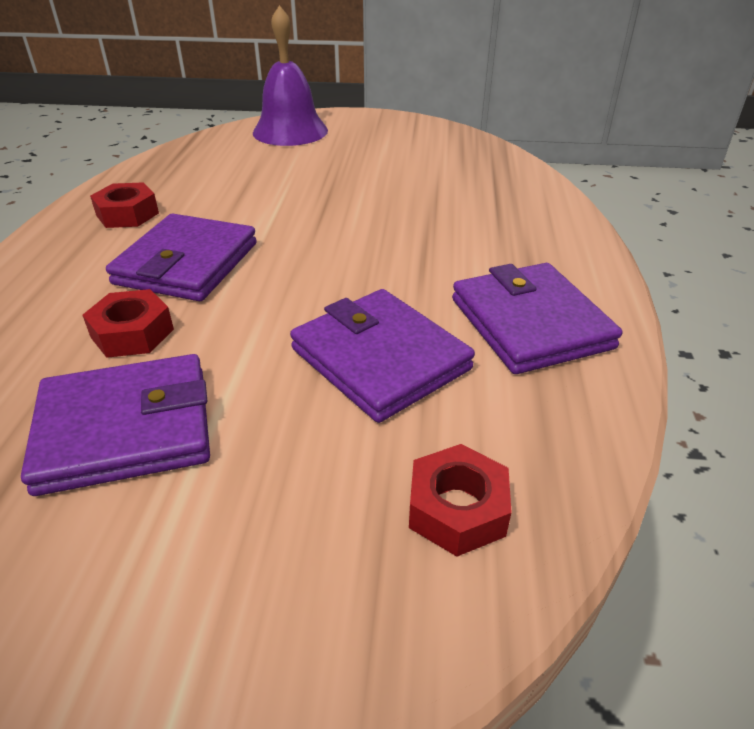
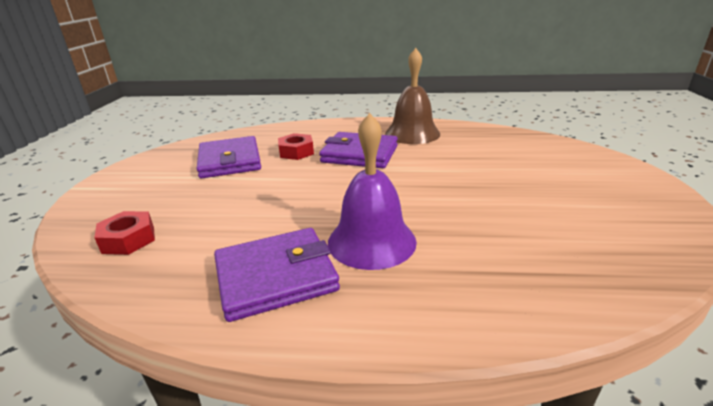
camera: 90 degrees right, 10 degrees down
(127, 214) = (412, 133): red nut -> brown bell
(290, 131) = (582, 161): purple bell -> purple bell (371, 241)
(380, 359) = (254, 215): purple wallet -> none

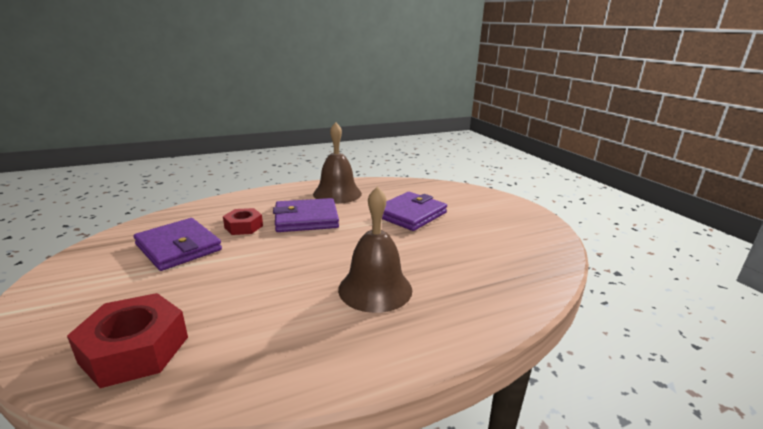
camera: 30 degrees left, 5 degrees down
(128, 239) = (134, 349): red nut -> red nut, size x1.65
(276, 277) = (321, 338): purple wallet -> purple wallet (410, 214)
(371, 241) = (375, 289): purple bell -> brown bell

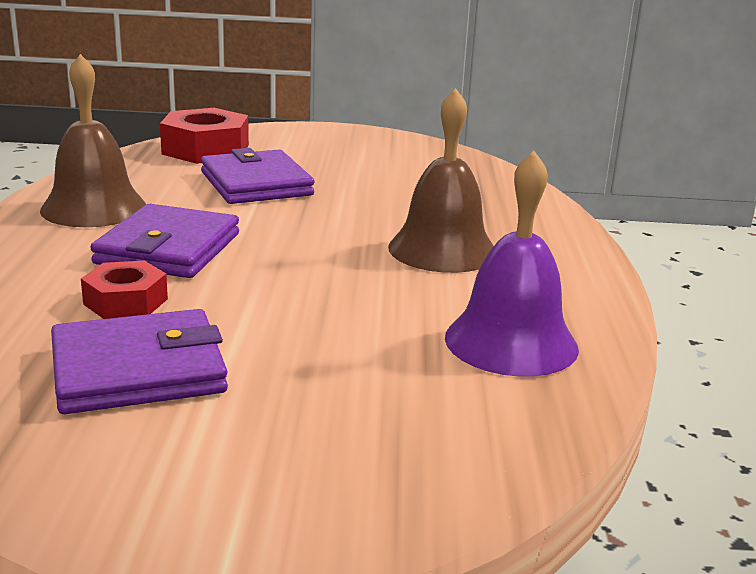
camera: 65 degrees left, 0 degrees up
(134, 349) = (465, 423): red nut -> red nut (206, 149)
(248, 346) = (511, 342): none -> purple bell

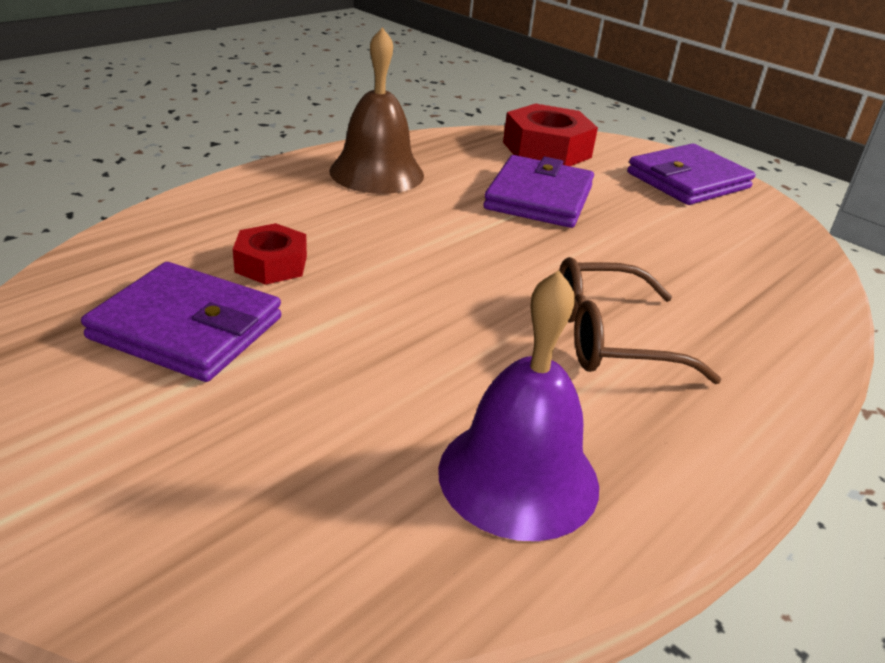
camera: 40 degrees right, 10 degrees up
(168, 249) = (373, 231): purple wallet -> purple wallet (688, 180)
(442, 250) = (611, 338): brown bell -> brown glasses

